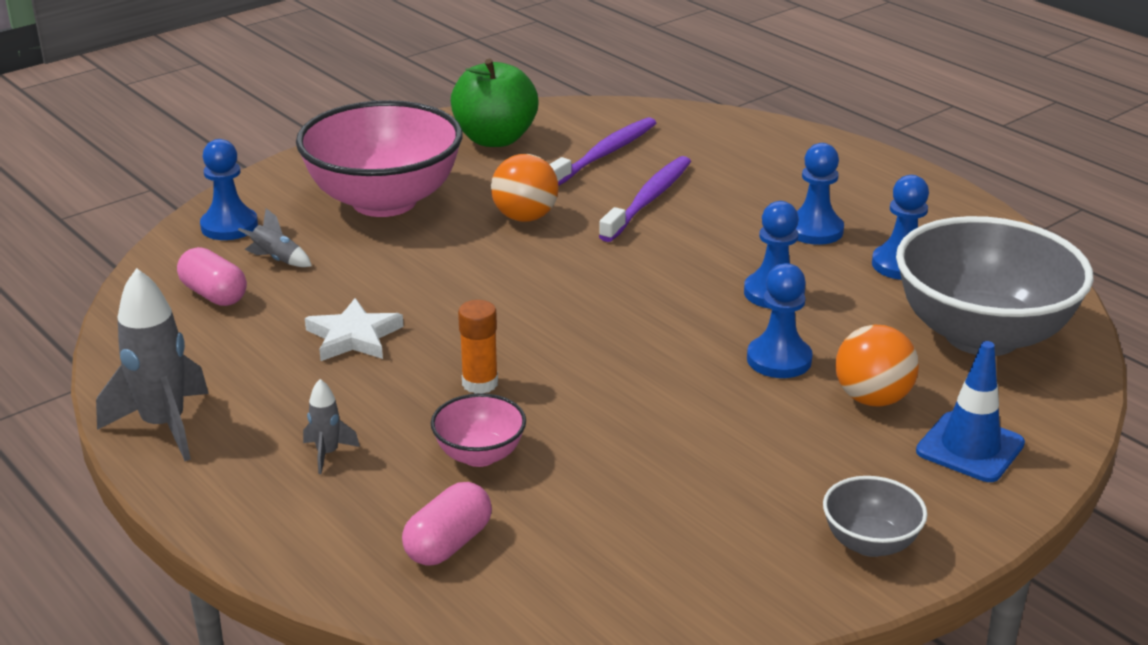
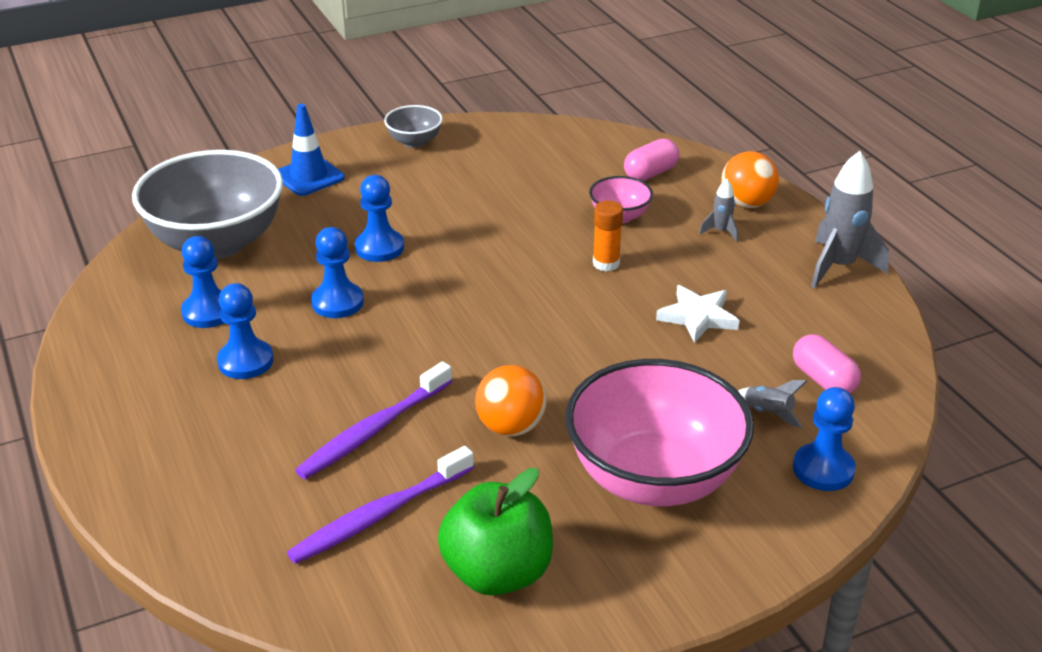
camera: 165 degrees left, 5 degrees up
(872, 399) = (339, 212): orange ball -> orange ball (746, 204)

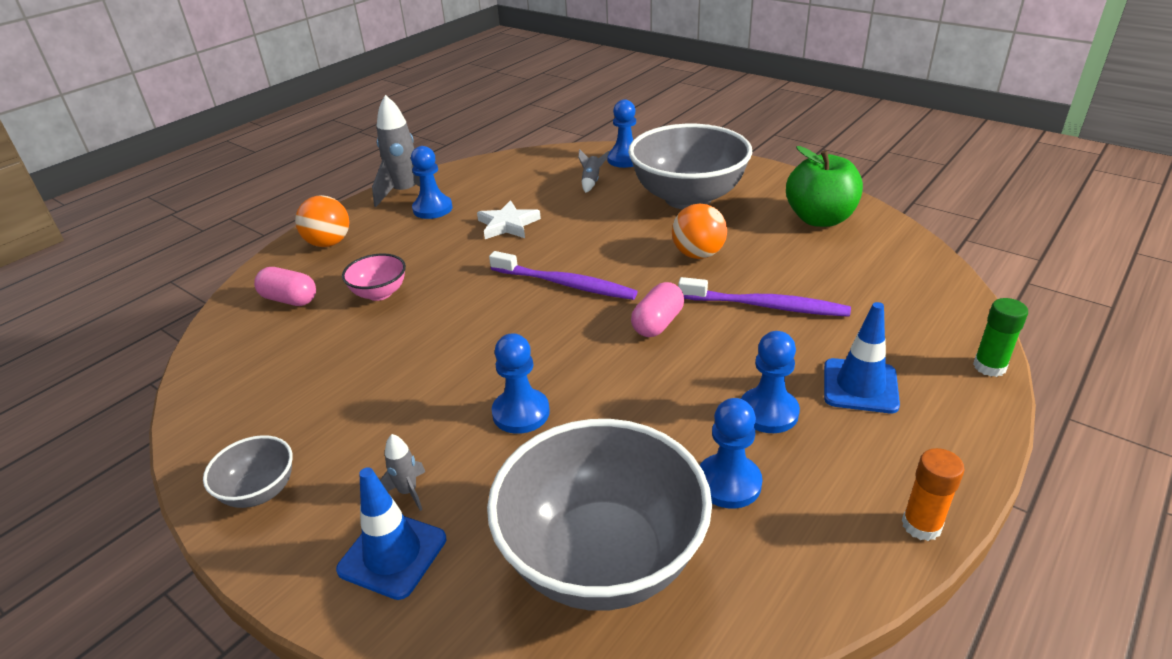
camera: 115 degrees left, 0 degrees up
(137, 525) = (989, 367): none -> green glue stick
(212, 427) = (860, 386): none -> blue traffic cone
(337, 302) = (633, 398): blue pawn -> blue pawn (432, 209)
(380, 514) = (833, 271): purple toothbrush -> purple toothbrush (564, 284)
(606, 263) = (462, 278): orange glue stick -> orange glue stick (921, 525)
(654, 479) = (688, 198): pink bowl -> grey bowl
(721, 232) = (381, 243): grey rocket -> grey rocket (408, 492)
(823, 380) = (543, 174): pink capsule -> pink capsule (657, 323)

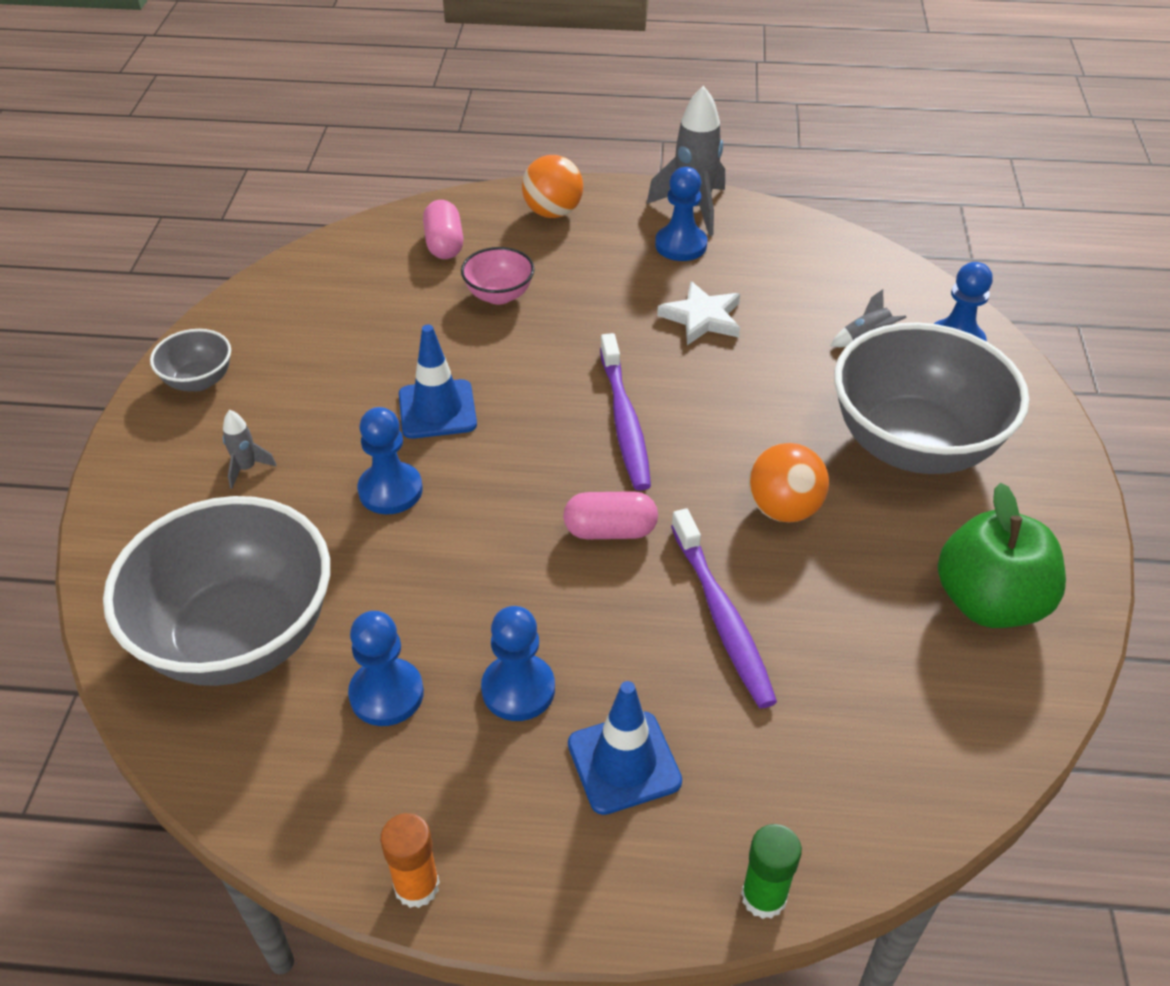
camera: 55 degrees right, 10 degrees up
(392, 554) = (175, 497): blue traffic cone -> blue traffic cone (437, 409)

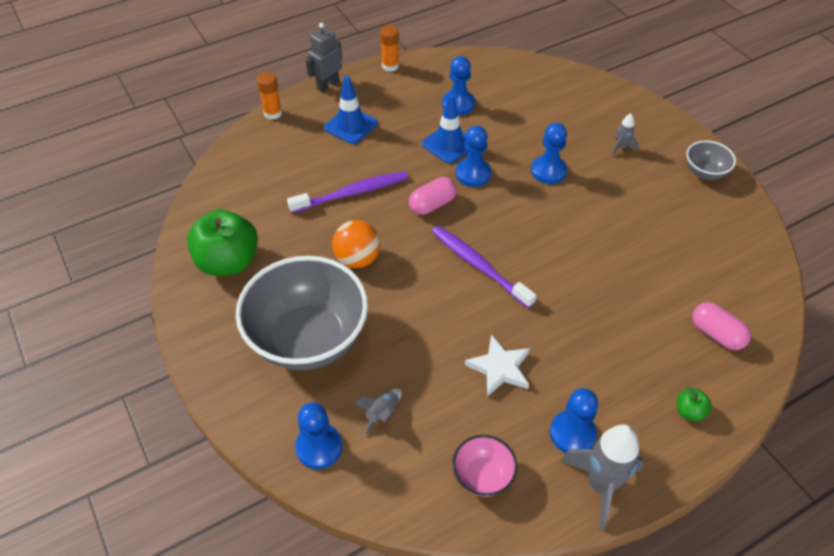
camera: 145 degrees right, 5 degrees up
(239, 637) = (533, 94): grey bowl -> none
(437, 409) = (577, 220): blue traffic cone -> blue traffic cone (449, 144)
(499, 295) = (635, 312): pink bowl -> pink bowl (482, 476)
(518, 689) = (411, 128): blue pawn -> blue pawn (473, 174)
(553, 212) = (689, 411): orange ball -> green apple
(593, 912) = (328, 85): none -> grey robot
(721, 616) = (352, 193): purple toothbrush -> purple toothbrush turned 120 degrees clockwise
(763, 897) = (273, 113): green glue stick -> orange glue stick

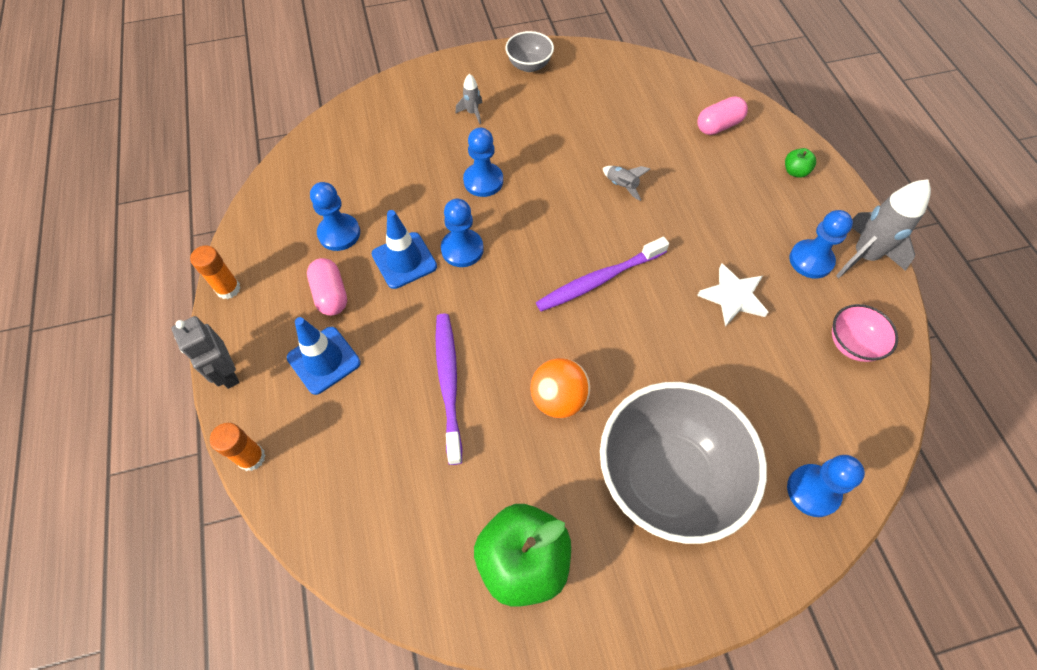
camera: 75 degrees left, 10 degrees up
(382, 413) = (776, 418): grey rocket -> grey rocket (621, 186)
(432, 204) = (496, 301): pink capsule -> pink capsule (331, 294)

